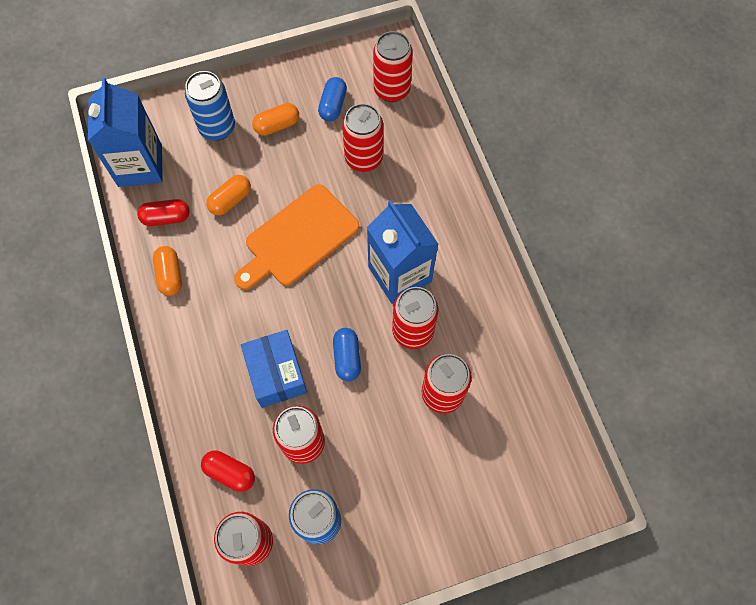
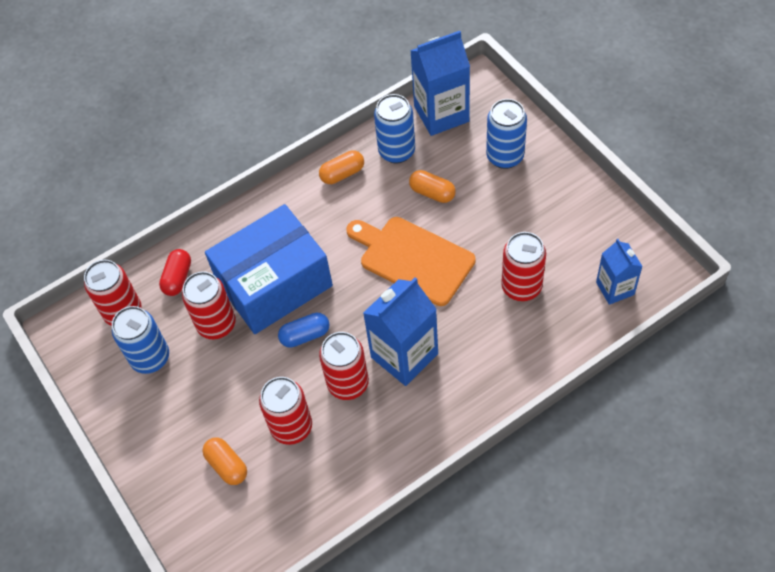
camera: 80 degrees right, 10 degrees down
(166, 218) = (396, 151): red capsule -> blue can
(276, 373) = (274, 284): blue box -> blue box, size x1.70
(277, 125) = (528, 203): orange capsule -> orange capsule (227, 465)
(333, 105) = (572, 242): blue capsule -> none
(391, 90) = (615, 288): red can -> blue carton

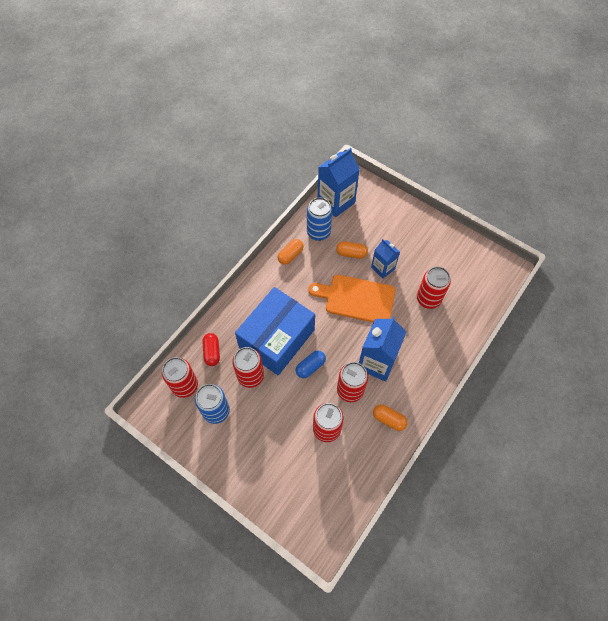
camera: 25 degrees left, 5 degrees up
(227, 465) = (296, 467): orange capsule -> orange capsule (389, 419)
(505, 156) = (385, 220): blue can -> none
(615, 288) = (481, 285): blue carton -> blue carton (383, 268)

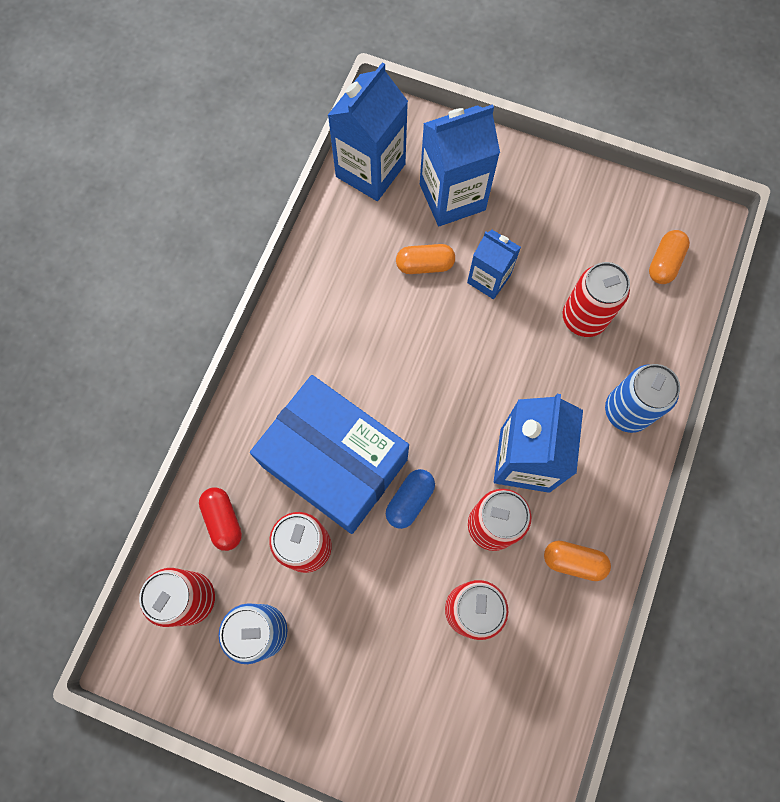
camera: 15 degrees left, 10 degrees up
(277, 338) = (335, 463): blue box -> blue box turned 75 degrees counterclockwise
(290, 255) = (315, 295): orange capsule -> orange capsule (664, 263)
(318, 232) = (354, 238): blue can -> blue can (626, 411)
(356, 299) = (457, 349): orange cutting board -> none
(375, 224) = (452, 197): none -> blue carton

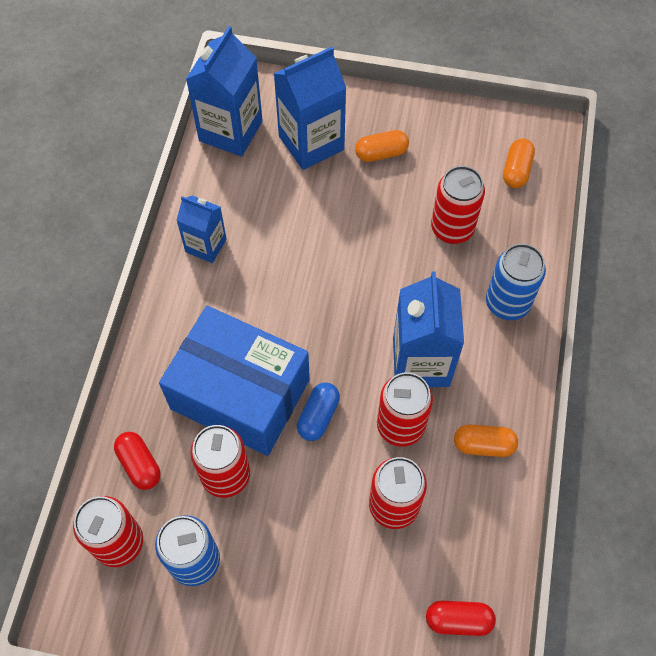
camera: 10 degrees left, 10 degrees down
(424, 265) = (296, 205): orange capsule -> orange capsule (381, 153)
(488, 279) = (358, 208): blue carton -> blue carton (206, 245)
(514, 741) = (458, 620): none -> red capsule

